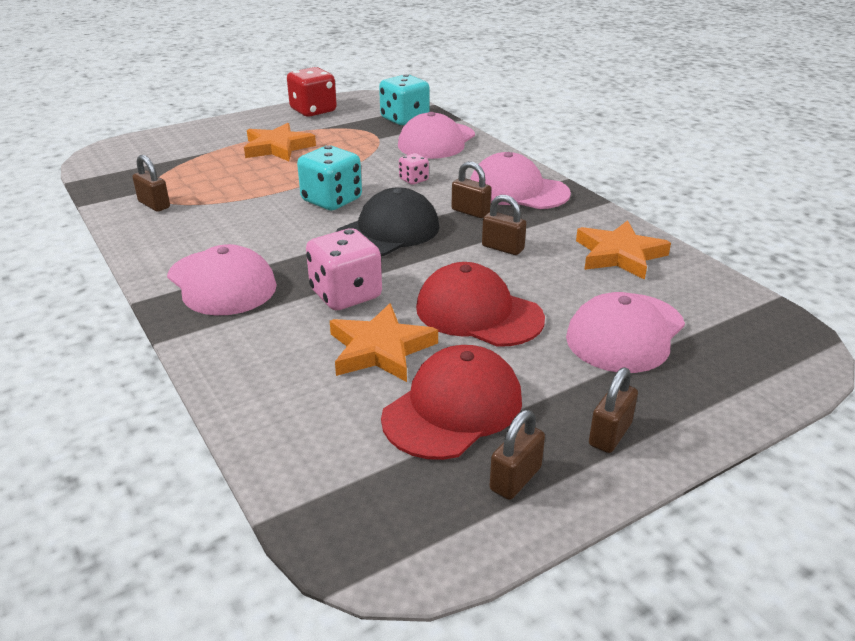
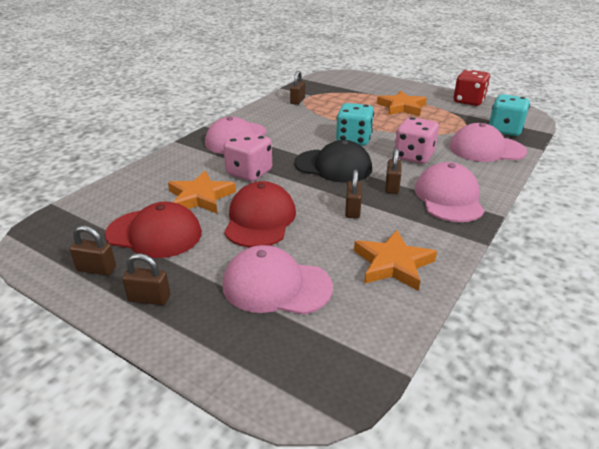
camera: 65 degrees right, 0 degrees up
(413, 180) = (414, 156): pink dice -> pink dice, size x1.95

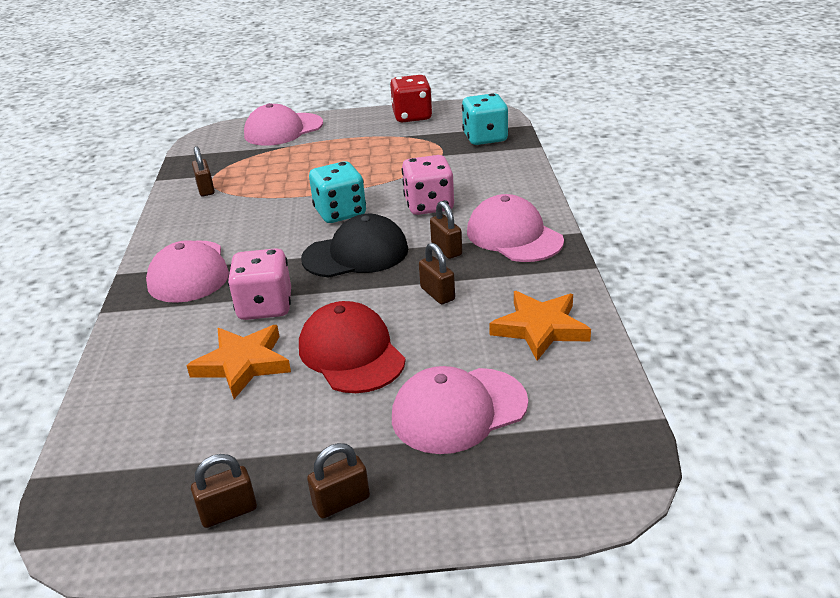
camera: 35 degrees left, 0 degrees up
(154, 233) = (244, 434): red cap -> none
(401, 107) = (347, 150): orange star -> none
(486, 149) = (491, 167): pink cap -> pink cap (283, 130)

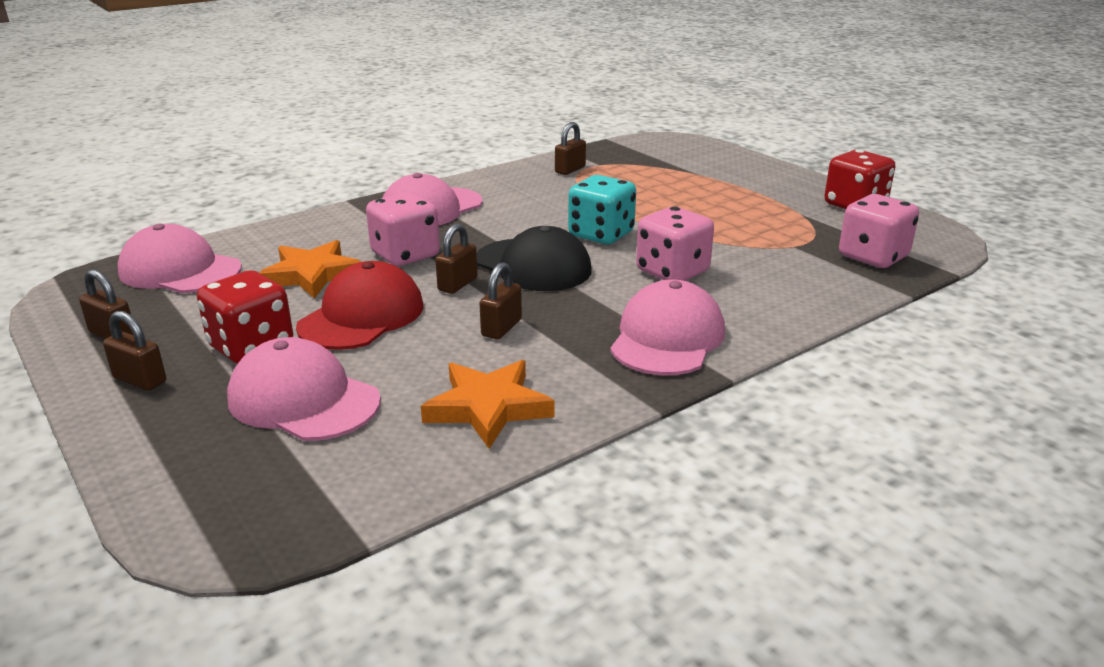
camera: 55 degrees right, 5 degrees down
(283, 130) = (723, 161): pink cap -> pink cap (180, 270)
(344, 423) = (251, 347): none -> red dice
(446, 249) = (593, 307): brown padlock -> brown padlock (458, 284)
(485, 138) = (873, 257): turquoise dice -> pink dice

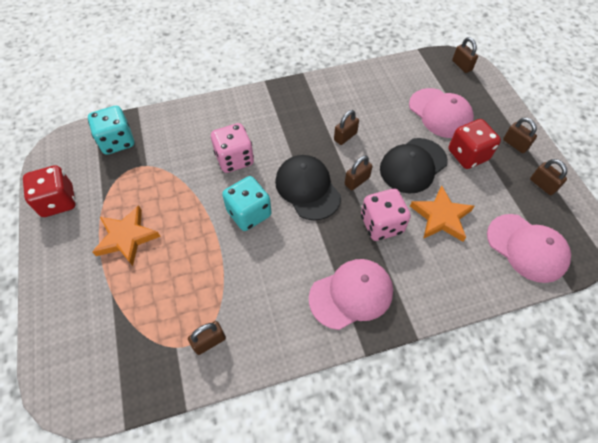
camera: 160 degrees left, 30 degrees up
(226, 523) = (462, 65): none -> brown padlock
(362, 316) = (413, 165): red cap -> black cap
(488, 407) = (366, 90): orange star -> orange star (126, 237)
(667, 338) = (273, 109): pink cap -> none
(873, 257) = (117, 141): pink dice -> turquoise dice

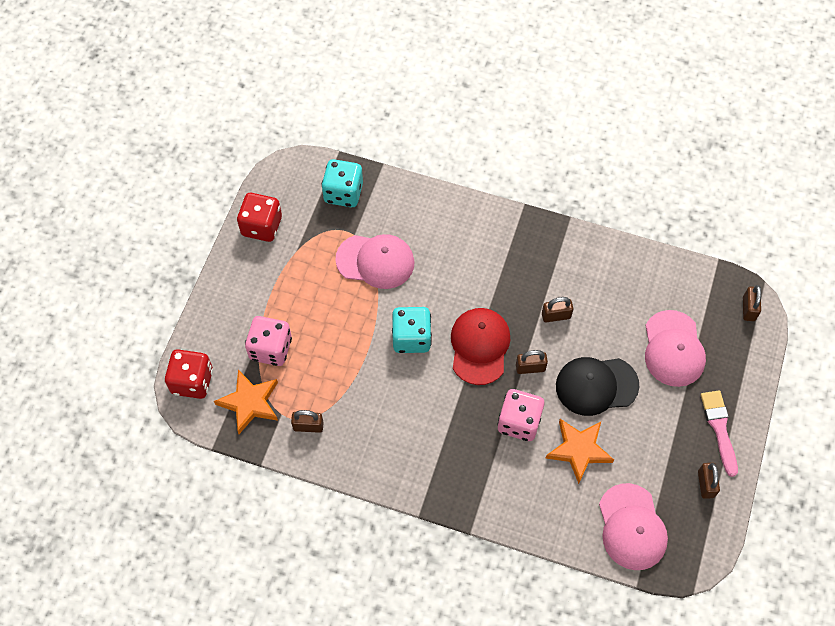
camera: 35 degrees right, 5 degrees up
(126, 237) = (297, 296): orange star -> orange star (249, 403)
(234, 159) = (435, 276): pink dice -> pink dice (271, 349)
(307, 188) = (479, 346): black cap -> red cap
(351, 294) = (444, 463): pink cap -> pink cap (375, 261)
(468, 155) = (660, 409): red dice -> red dice (192, 381)
(515, 144) = (719, 428): brown padlock -> pink brush

